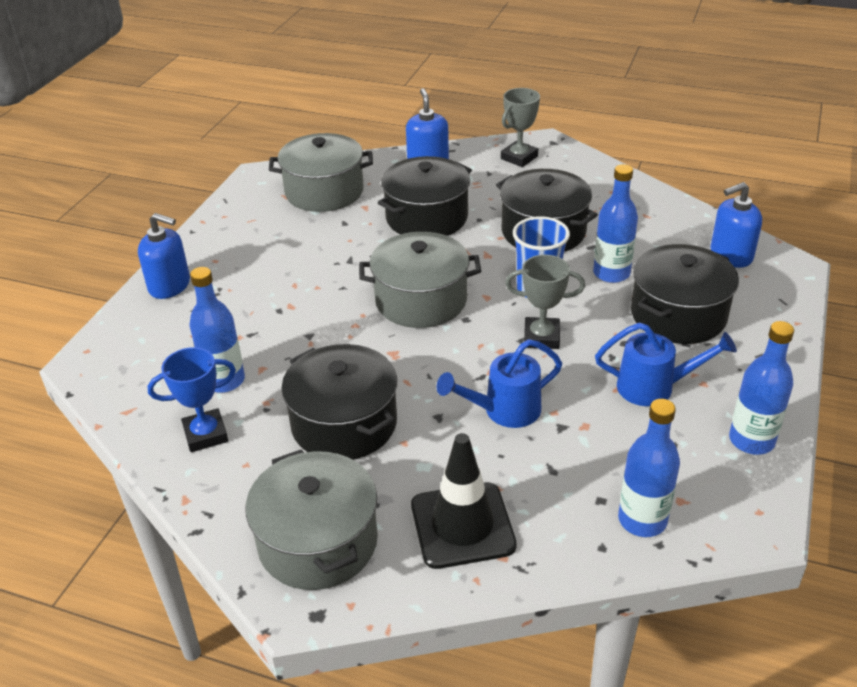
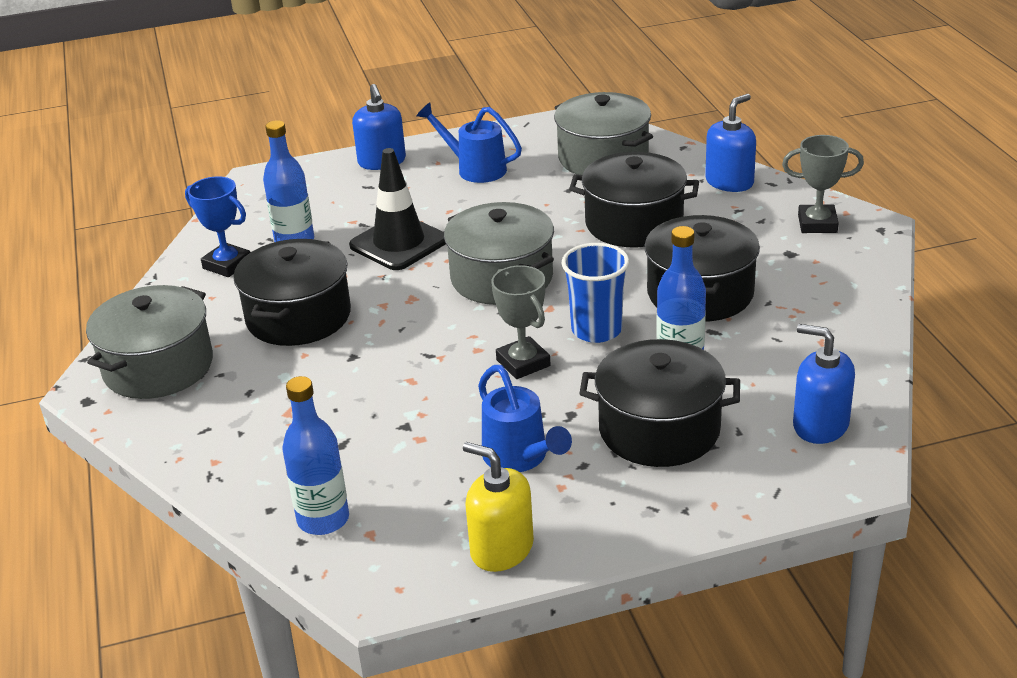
camera: 55 degrees right, 5 degrees down
(462, 525) = (233, 425): black traffic cone -> black traffic cone (399, 243)
(505, 411) = (395, 387): blue watering can -> blue watering can (475, 169)
(751, 440) = (501, 549): blue bottle -> yellow soap dispenser

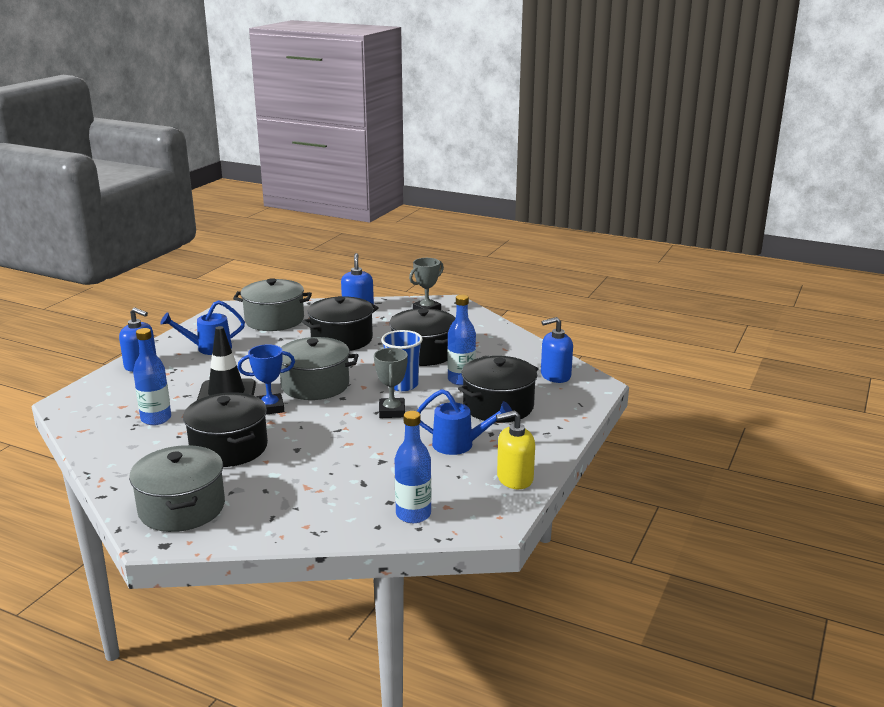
camera: 50 degrees left, 10 degrees down
(227, 264) = (130, 446): blue trophy -> blue trophy (270, 408)
(523, 363) = (392, 411): grey trophy -> grey trophy turned 75 degrees clockwise

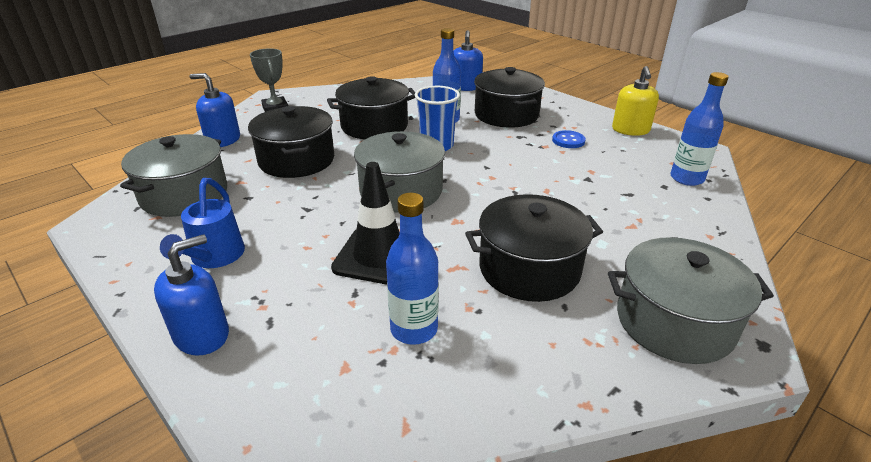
camera: 70 degrees left, 10 degrees up
(270, 408) = (439, 227): blue trophy -> none
(392, 411) = (490, 159): grey trophy -> none
(459, 444) = (568, 141): blue watering can -> blue button

